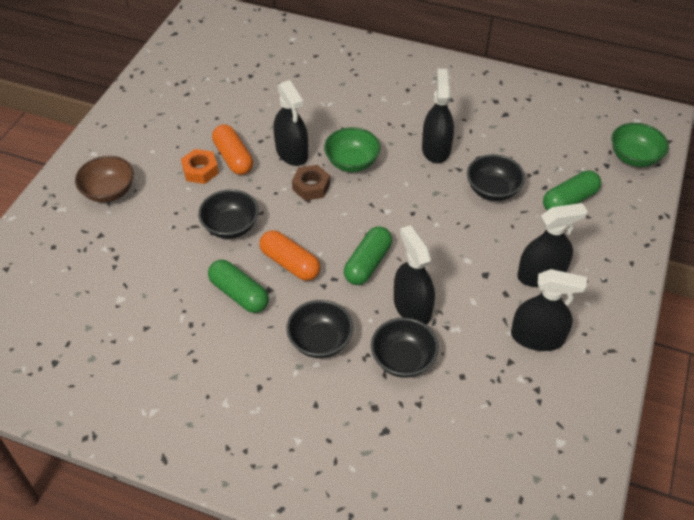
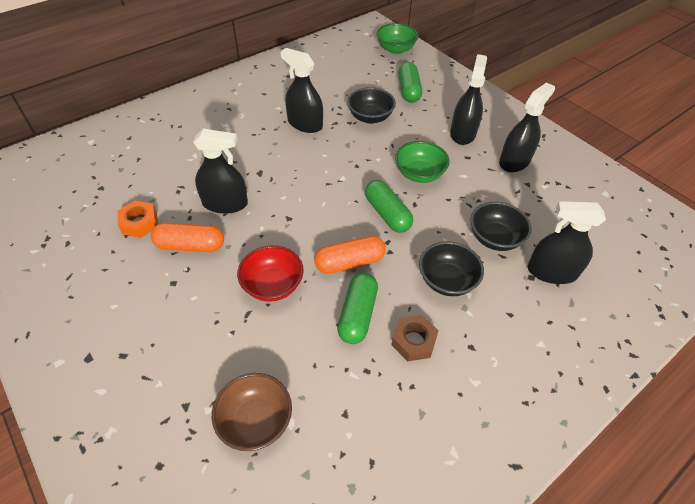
camera: 60 degrees left, 0 degrees up
(109, 191) = (131, 370): brown bowl -> brown bowl (255, 421)
(200, 170) = (181, 277): orange nut -> orange nut (139, 223)
(231, 226) = (273, 285): black bowl -> red bowl
(239, 294) = (357, 314): green capsule -> green capsule turned 60 degrees counterclockwise
(311, 187) = (276, 209): brown nut -> brown nut (413, 341)
(352, 162) = (273, 173): green bowl -> green bowl (419, 174)
(412, 307) = (448, 209): black spray bottle -> black spray bottle (552, 272)

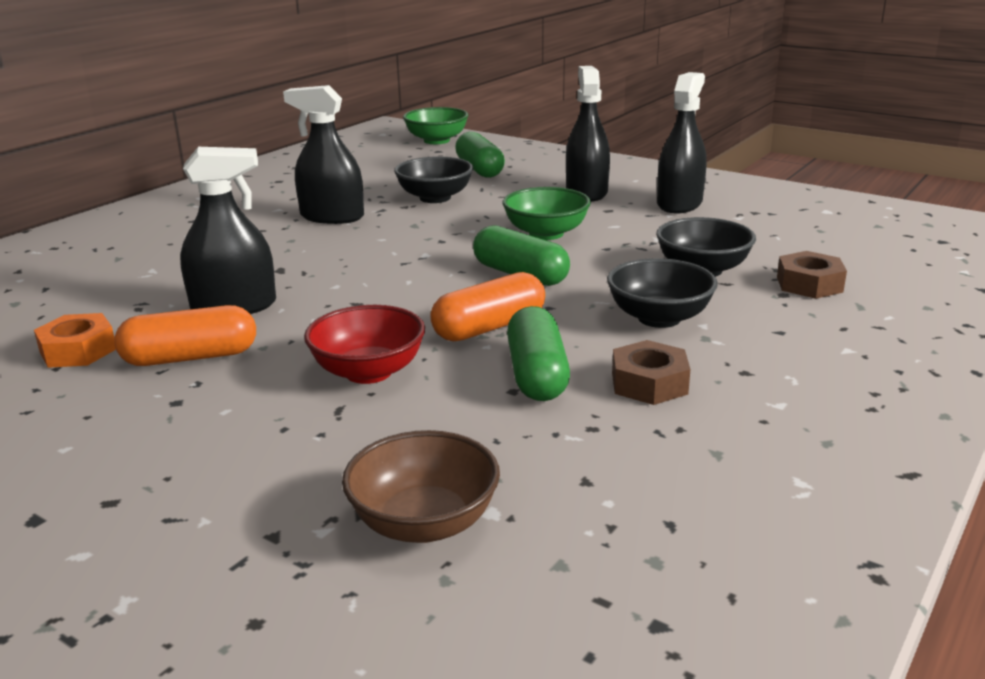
camera: 15 degrees left, 25 degrees down
(552, 272) = (809, 284): black spray bottle -> brown nut

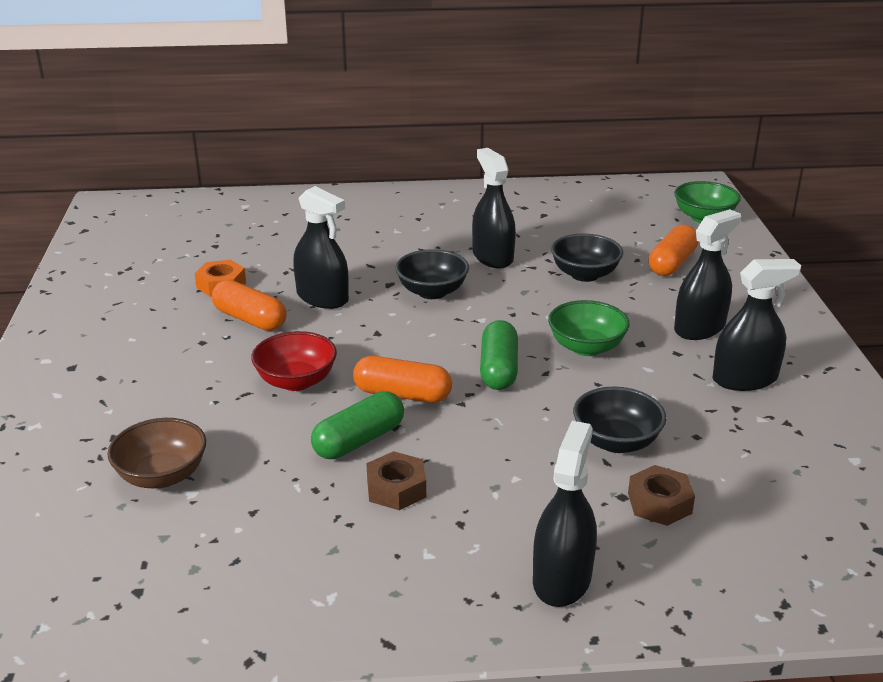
camera: 50 degrees right, 5 degrees up
(480, 169) = (672, 263): green capsule -> orange capsule
(659, 318) = (501, 455): black bowl -> black bowl (432, 292)
(878, 356) = (562, 578): none -> black spray bottle

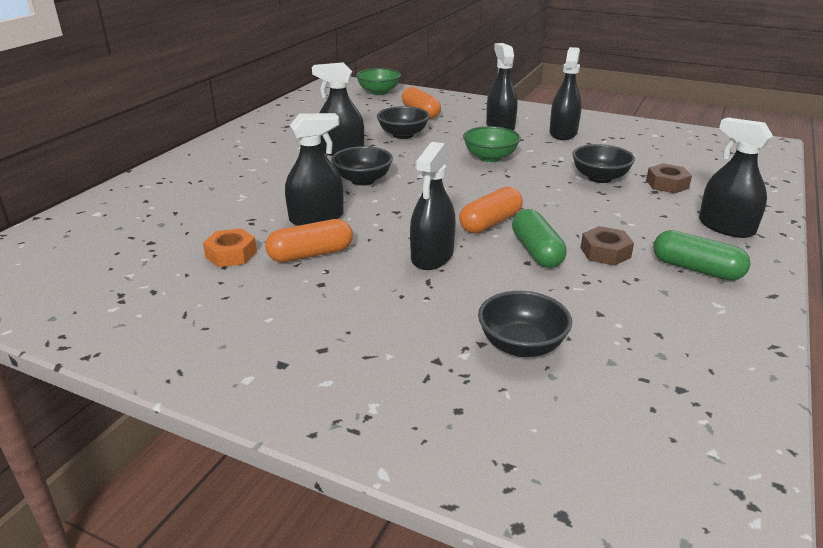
camera: 60 degrees left, 0 degrees up
(162, 476) = (521, 345): brown bowl -> black bowl
(296, 381) = (432, 256): red bowl -> black spray bottle
(498, 369) = (489, 186): green capsule -> green capsule (696, 269)

